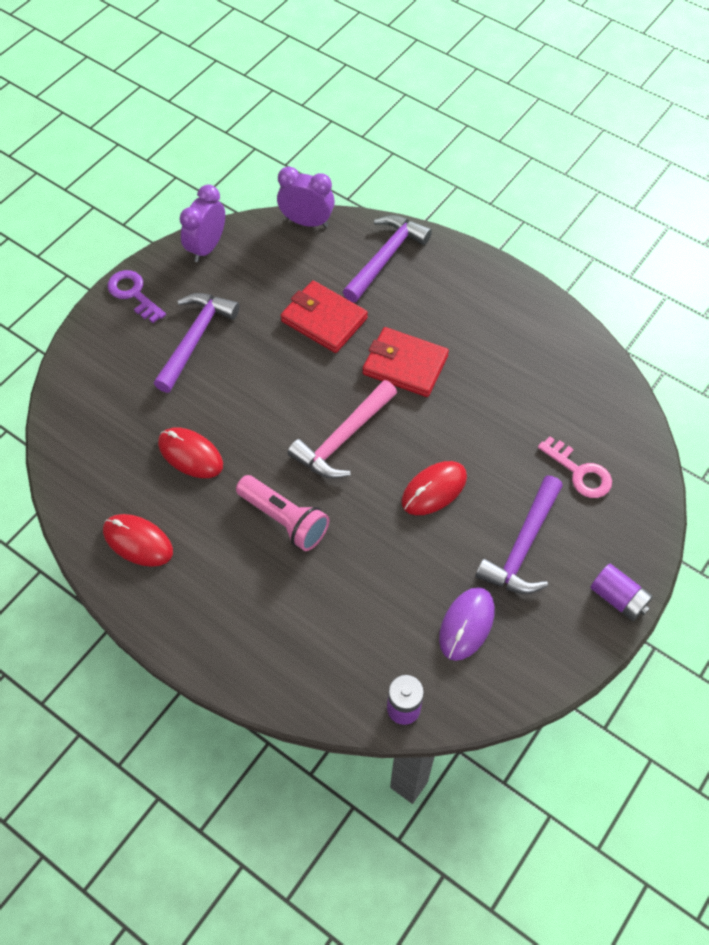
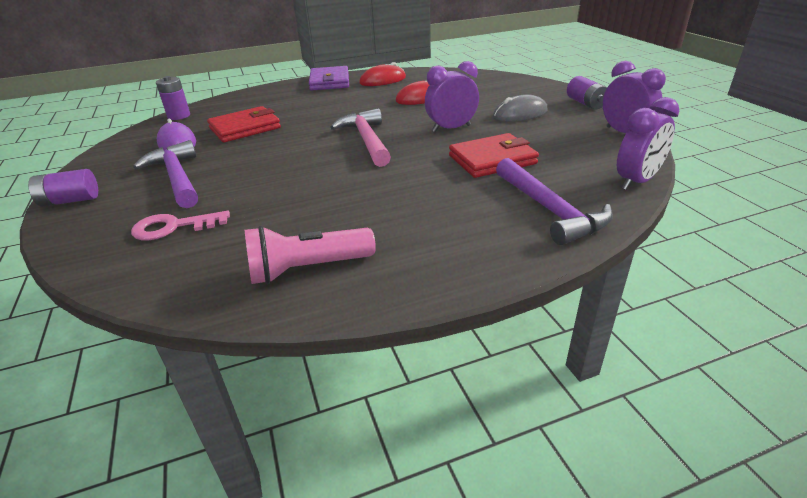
camera: 125 degrees right, 25 degrees down
(133, 294) = (585, 103): purple key -> purple battery
(176, 611) = (329, 82): none -> purple wallet
(195, 339) = (520, 114): purple hammer -> grey mouse
(270, 381) = (451, 128): none -> purple clock
(284, 519) = (337, 112): pink flashlight -> pink flashlight (308, 269)
(405, 365) = (400, 181): red wallet -> red wallet (245, 128)
(434, 489) = (275, 159): red mouse -> none

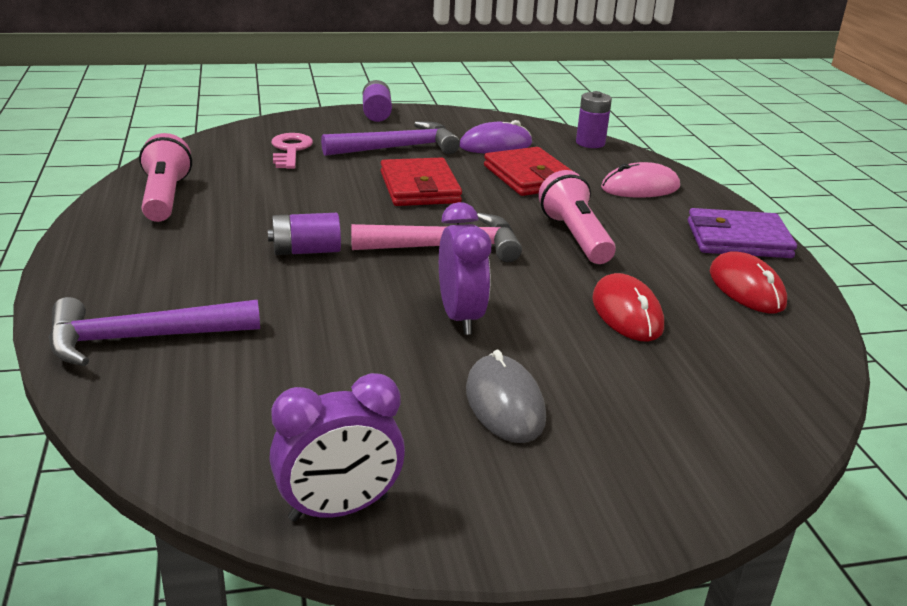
camera: 95 degrees right, 5 degrees down
(262, 101) = (640, 187): none -> pink mouse
(339, 111) = (575, 237): none -> pink flashlight
(492, 160) = (317, 329): red wallet -> red wallet (419, 188)
(585, 103) = (540, 518): purple battery -> purple battery (306, 251)
(636, 181) = (146, 441): purple clock -> none

